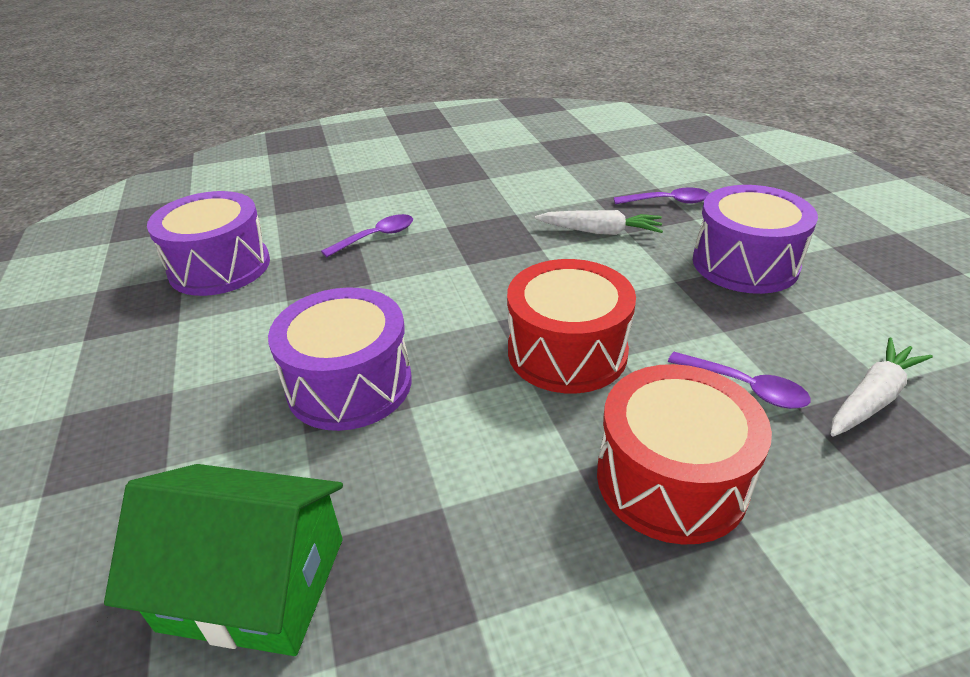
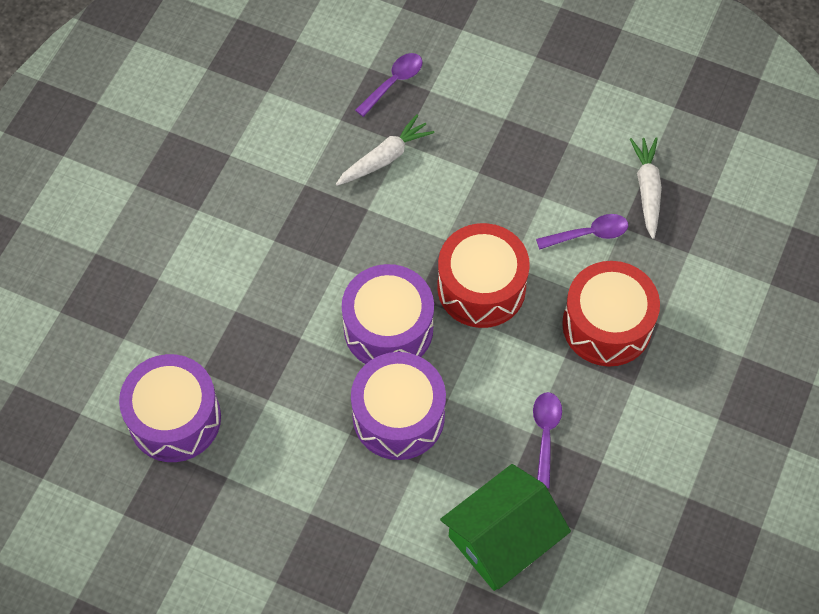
camera: 50 degrees left, 25 degrees up
(376, 237) = (240, 294): purple spoon -> purple spoon (545, 434)
(745, 264) = (502, 119): purple drum -> purple drum (388, 328)

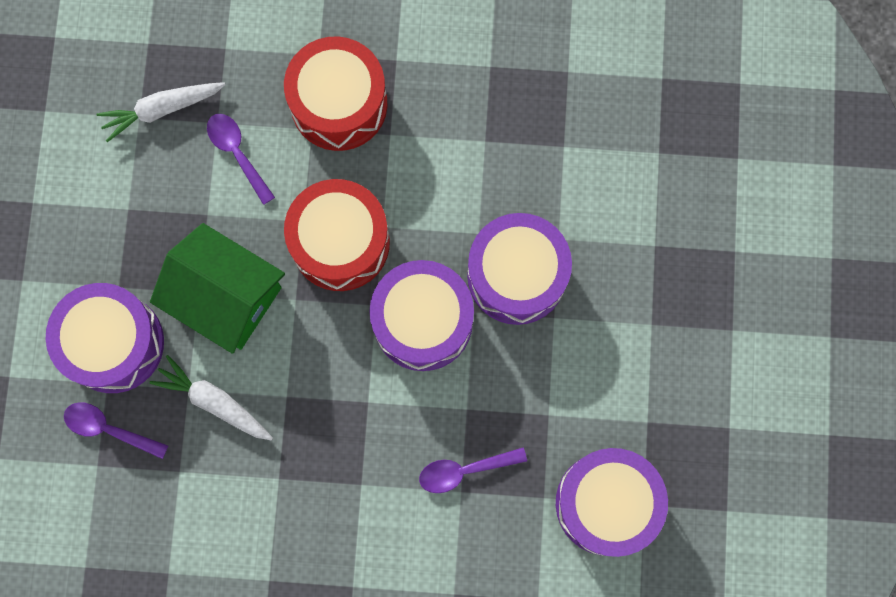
camera: 110 degrees left, 15 degrees up
(460, 103) = (114, 343): none -> purple drum
(502, 538) = (604, 133): green house -> green house (225, 296)
(545, 434) = (481, 127): purple spoon -> purple spoon (464, 470)

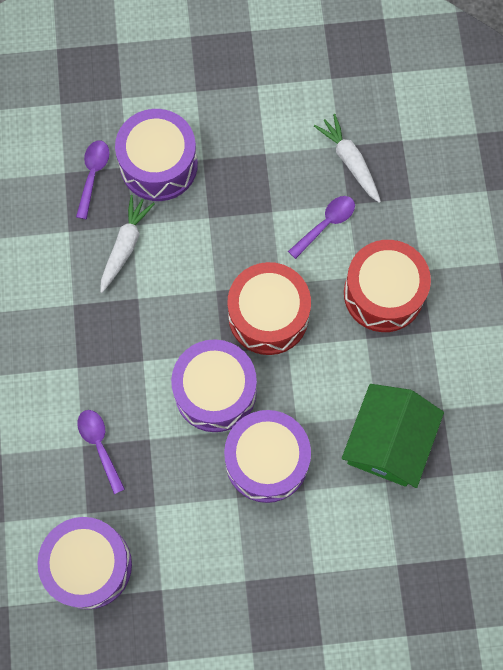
camera: 80 degrees right, 5 degrees down
(225, 296) = (209, 238): green house -> green house (388, 442)

